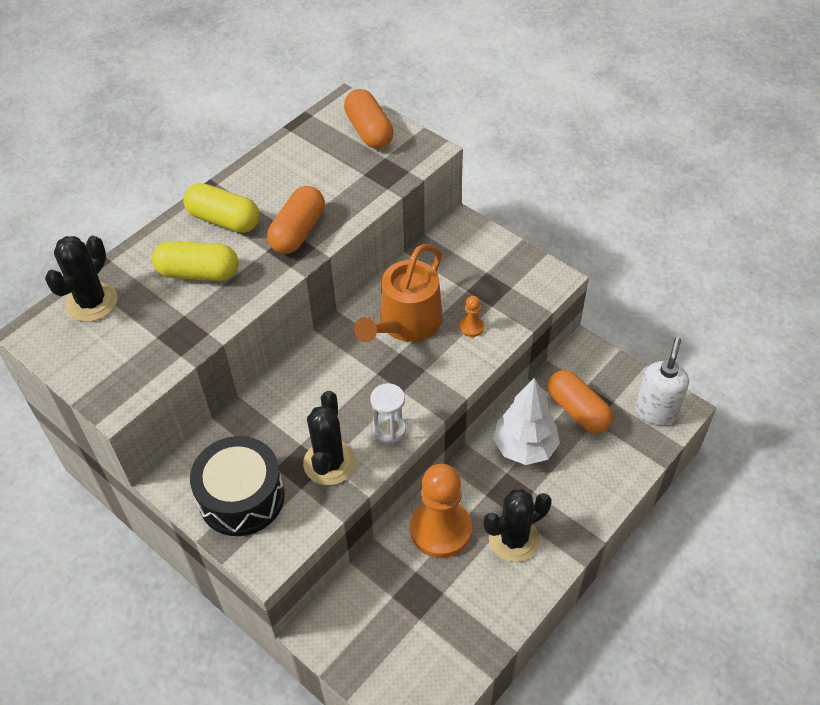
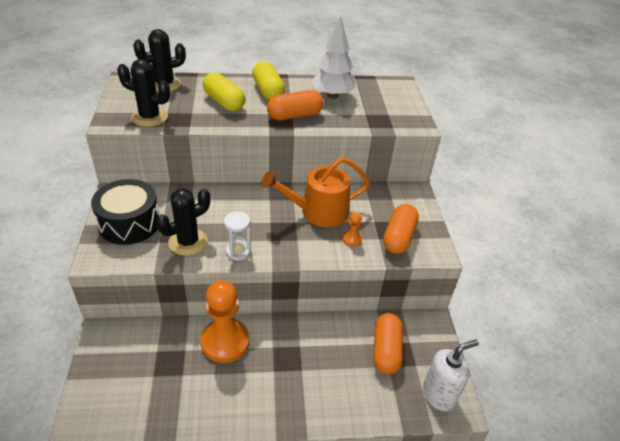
camera: 40 degrees right, 10 degrees down
(369, 131) = (396, 100): orange capsule -> orange capsule (398, 238)
(514, 539) = (256, 384): black cactus -> black cactus (149, 117)
(524, 447) = (327, 342): white tree -> white tree (332, 96)

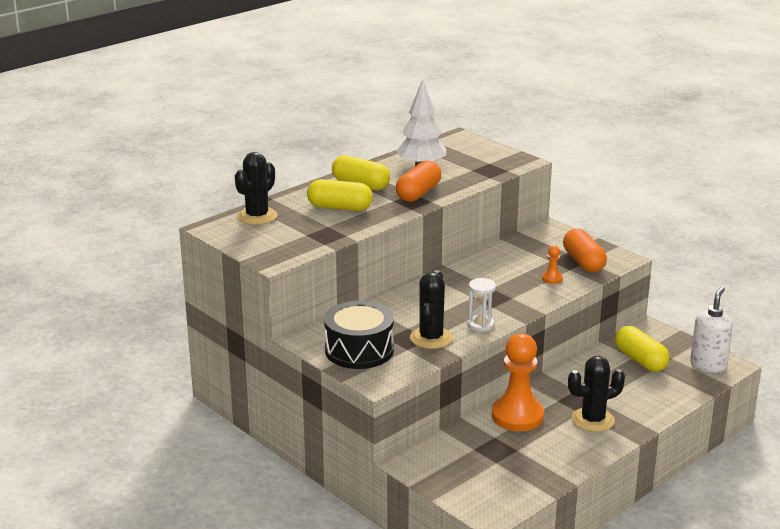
camera: 35 degrees left, 15 degrees down
(149, 117) = (299, 244): black cactus -> black cactus (593, 420)
(318, 212) = (498, 273): orange watering can -> none
(386, 350) = (640, 360): orange capsule -> yellow capsule

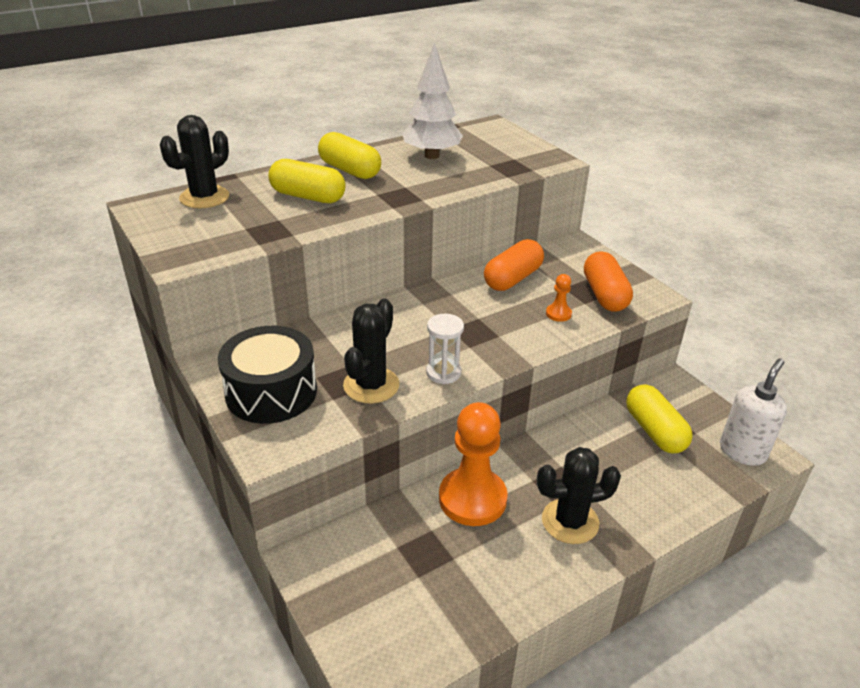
camera: 10 degrees right, 10 degrees up
(418, 193) = (411, 188): orange capsule -> orange capsule (512, 278)

